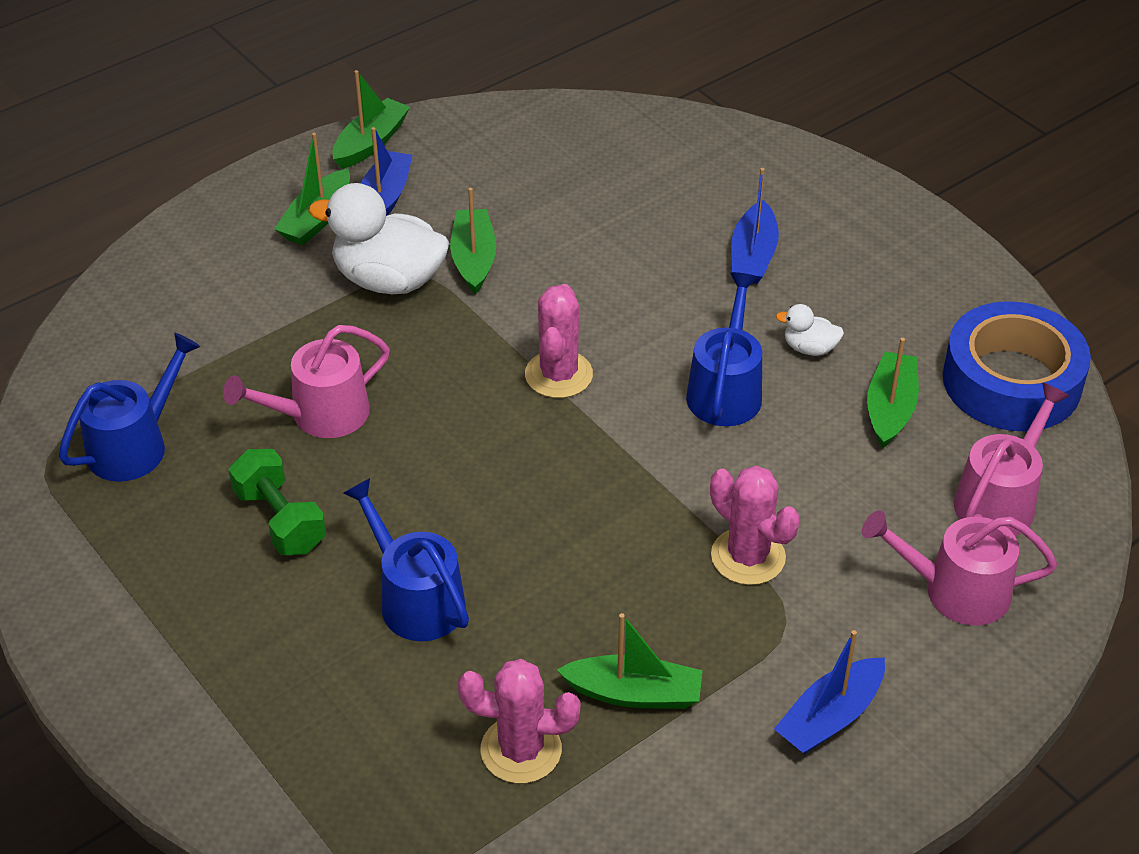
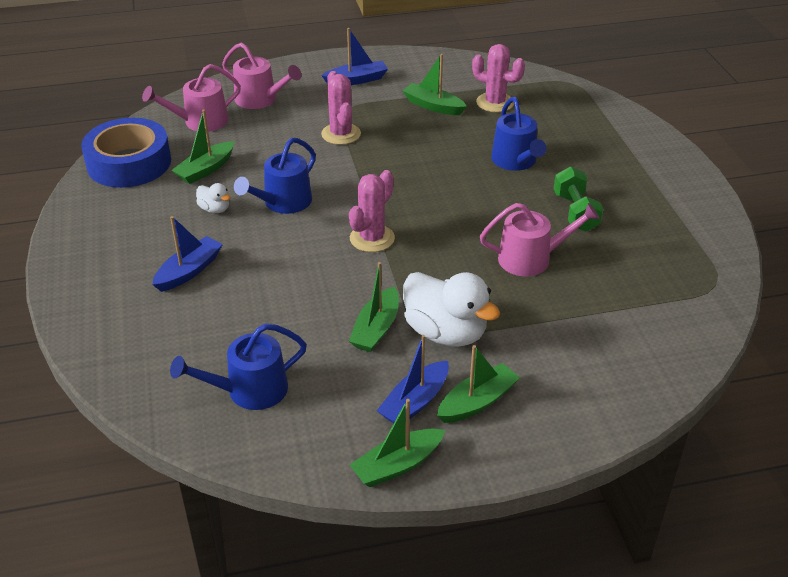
camera: 155 degrees left, 5 degrees down
(134, 446) = (656, 275): blue watering can -> blue watering can (250, 390)

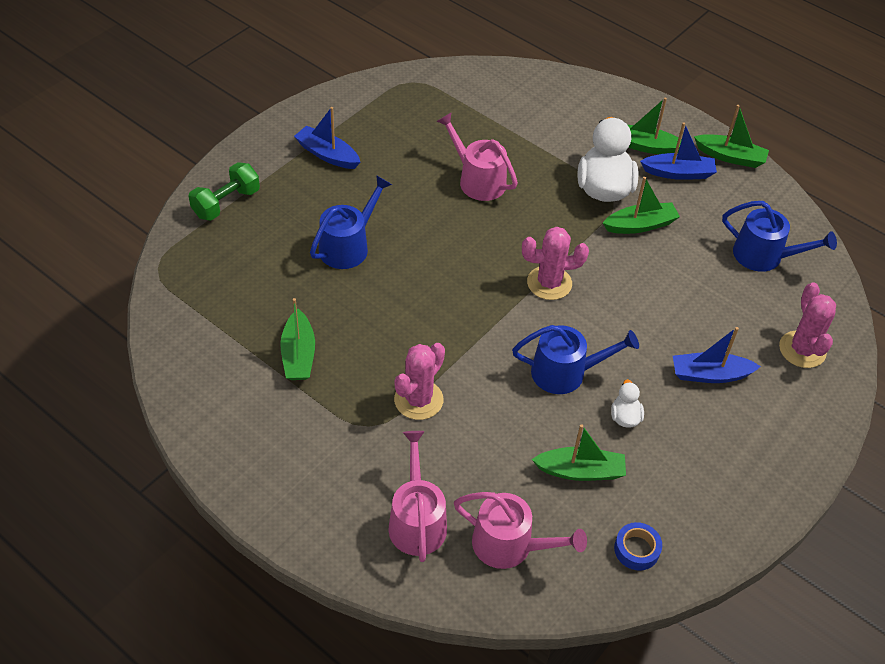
camera: 130 degrees left, 10 degrees up
(129, 163) = (636, 549): blue tape -> blue tape, size x0.42
(356, 80) = (297, 455): blue boat -> blue boat (327, 155)
(495, 103) = (250, 309): pink cactus -> pink cactus (802, 350)
(575, 212) = (392, 179): green dumbbell -> green dumbbell (226, 203)

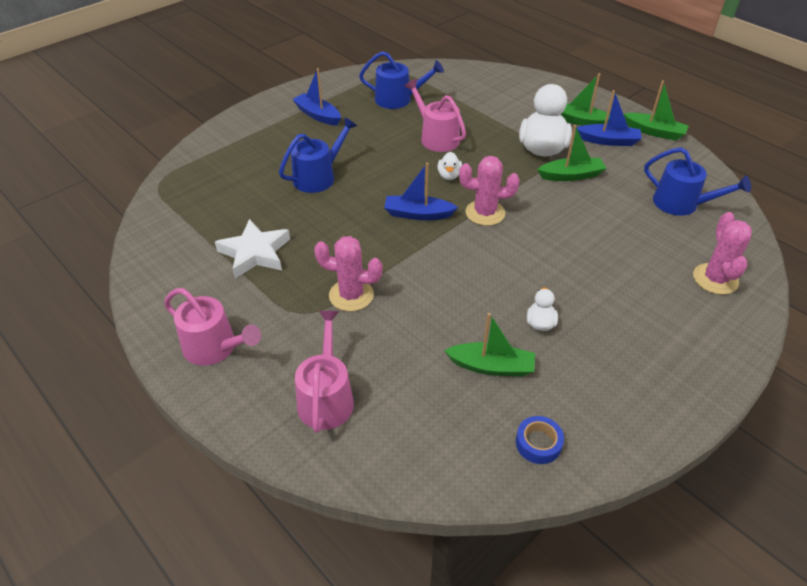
camera: 10 degrees right, 5 degrees down
(226, 203) = (228, 143): green dumbbell -> none
(298, 355) = (255, 253): green boat -> white star
(418, 400) = (351, 295): pink cactus -> pink cactus turned 60 degrees clockwise
(501, 234) = (449, 175): none -> white duck
(509, 545) = (411, 428): pink watering can -> pink watering can (214, 347)
(565, 372) = (489, 283): blue watering can -> blue watering can (398, 99)
(710, 374) = (625, 293): blue boat -> blue boat (418, 214)

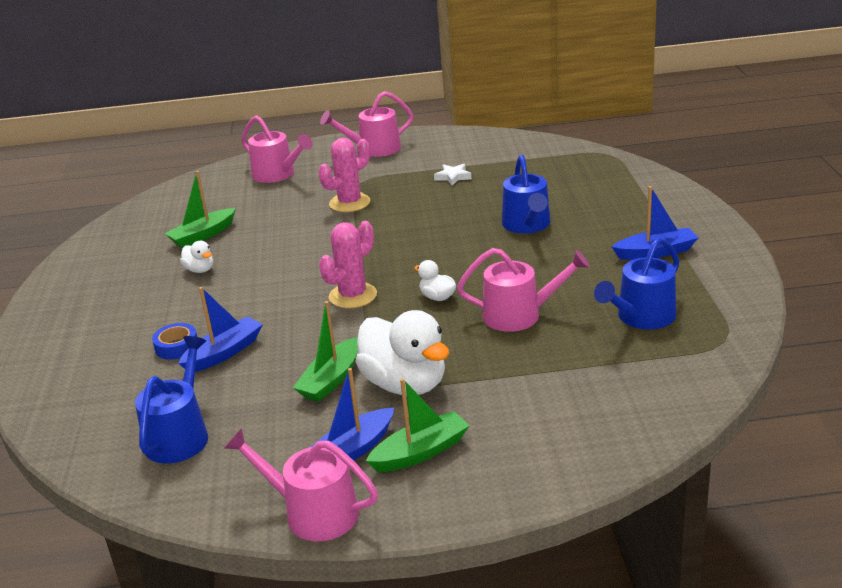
camera: 130 degrees right, 15 degrees down
(255, 253) = (453, 177): white star -> white star, size x0.53
(418, 214) = (401, 259): blue boat -> blue boat (224, 353)
(538, 443) = (130, 230): blue tape -> blue tape (177, 347)
(654, 132) = (313, 513): green boat -> pink watering can
(681, 204) = (180, 436): blue watering can -> blue watering can turned 120 degrees clockwise
(715, 279) = (82, 387): pink cactus -> none

